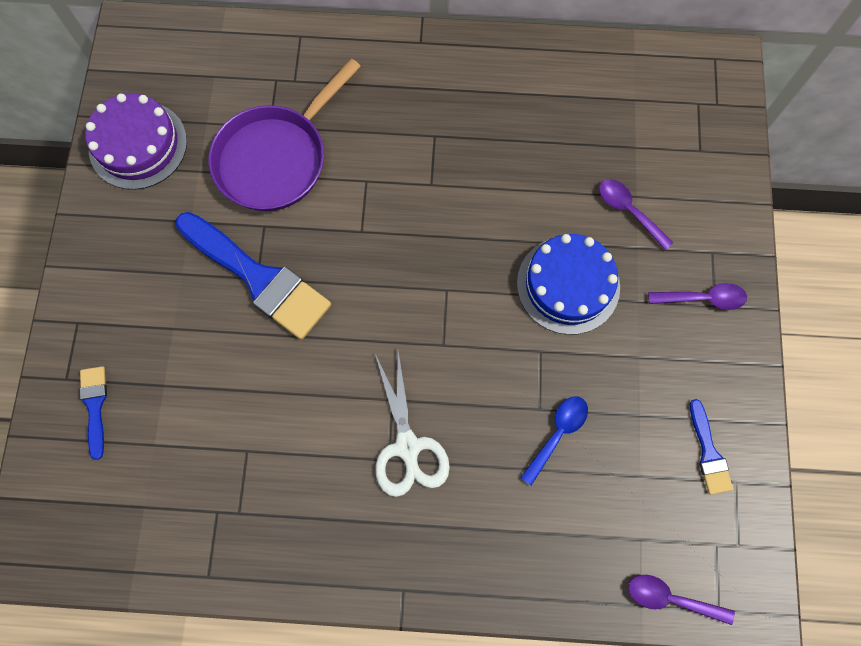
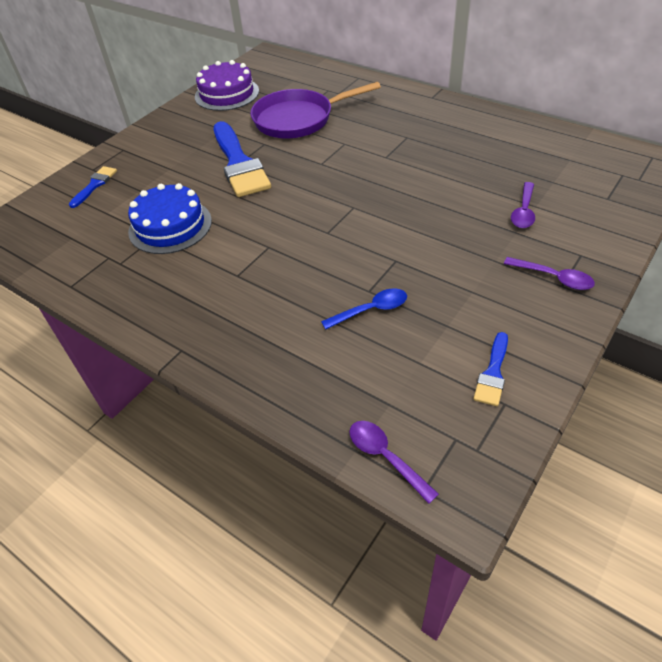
camera: 35 degrees right, 25 degrees down
(407, 447) = (256, 274): white scissors -> none
(568, 285) = (445, 233): blue cake -> blue cake (170, 226)
(628, 211) = (523, 211): purple spoon -> purple spoon turned 150 degrees counterclockwise

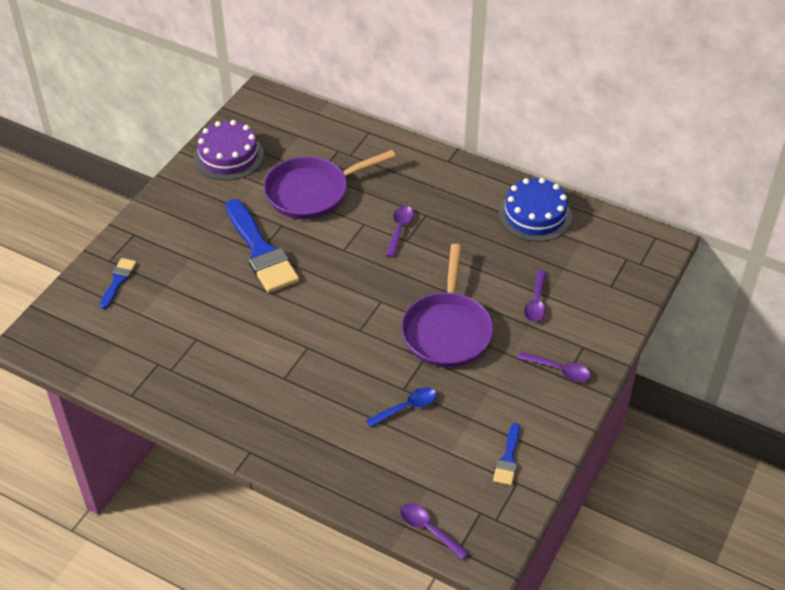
camera: 10 degrees left, 0 degrees up
(170, 226) = (208, 327): blue cake -> blue cake (535, 215)
(379, 148) = (399, 229): none -> purple spoon
(423, 235) = (447, 330): none -> purple pan

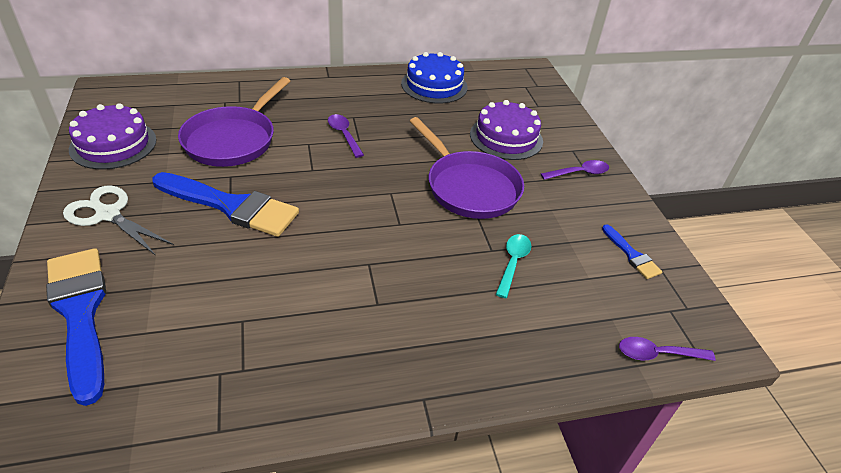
camera: 45 degrees left, 5 degrees down
(118, 281) = (80, 313): blue brush -> blue brush, size x2.07
(182, 216) = (108, 214): none -> white scissors
(407, 407) = (513, 263): blue spoon -> turquoise spoon
(536, 302) = (506, 137): purple spoon -> purple cake

